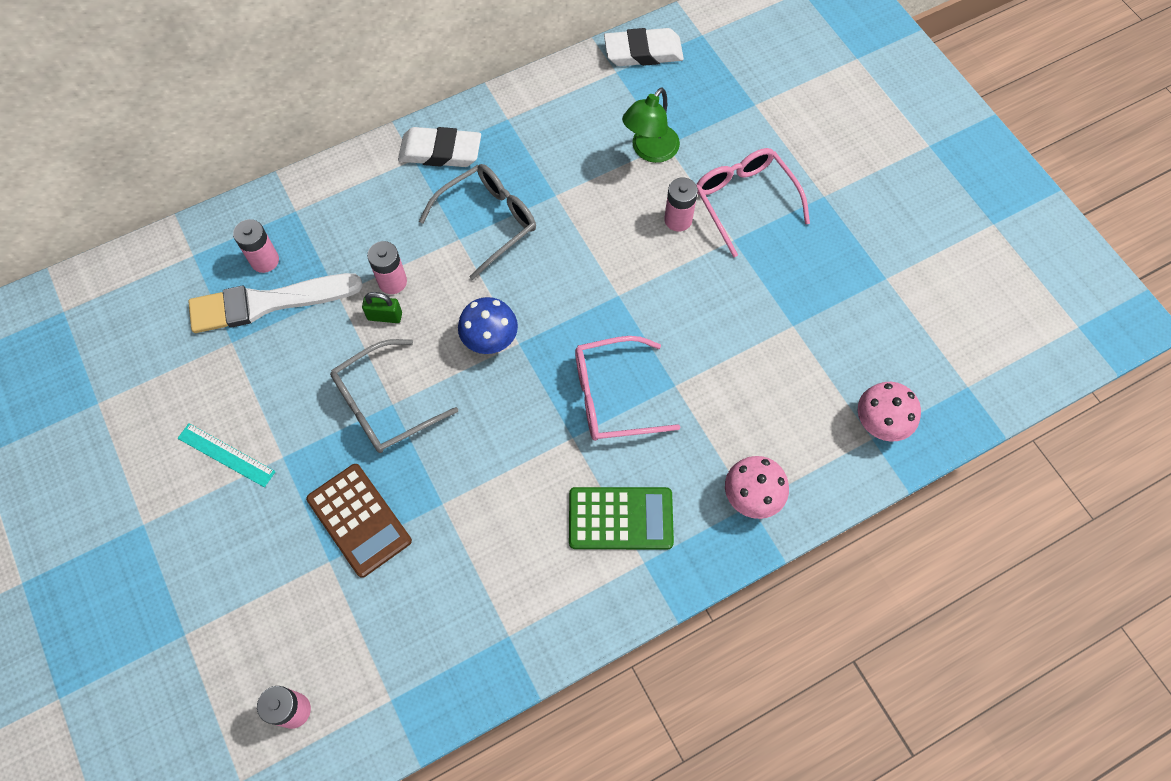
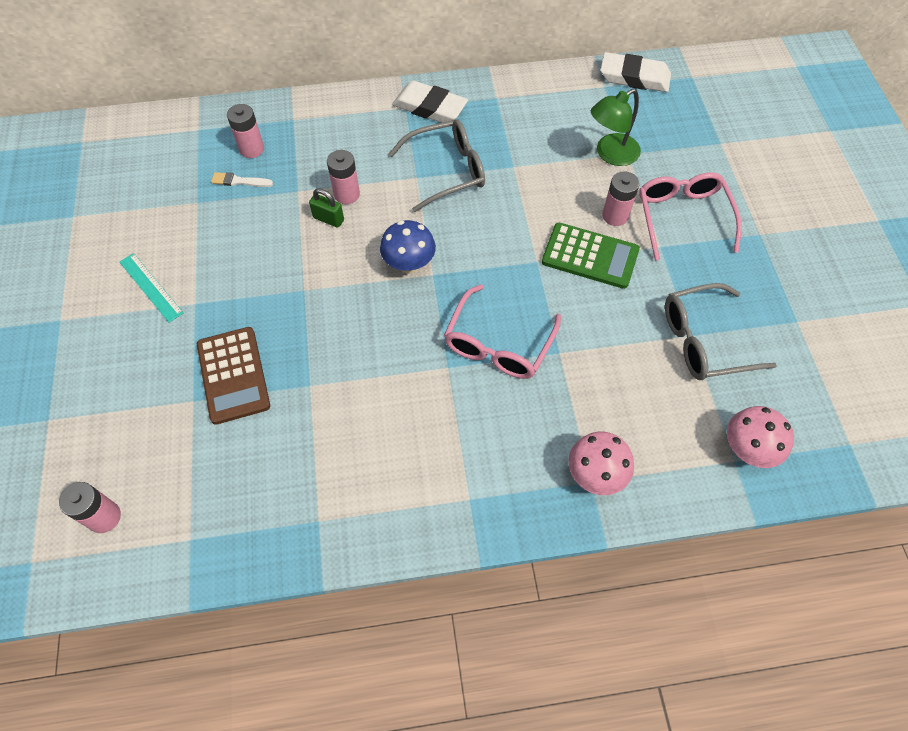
camera: 20 degrees right, 5 degrees down
(268, 303) = (239, 181): white brush -> white brush, size x0.41
(384, 405) = (297, 289): grey glasses -> grey glasses (704, 341)
(613, 396) = (498, 344): pink glasses -> pink glasses turned 75 degrees counterclockwise
(620, 518) = (463, 452): green calculator -> green calculator (590, 256)

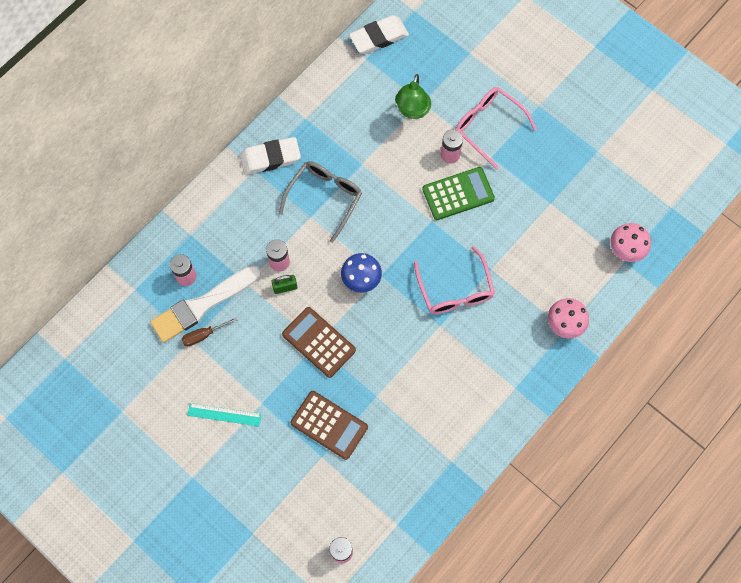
camera: 40 degrees left, 10 degrees up
(212, 206) = (204, 335): none -> brown screwdriver
(239, 181) = (202, 305): white brush -> white brush, size x2.45
(307, 290) = (319, 342): none -> brown calculator
(704, 341) = (559, 201): grey glasses -> none

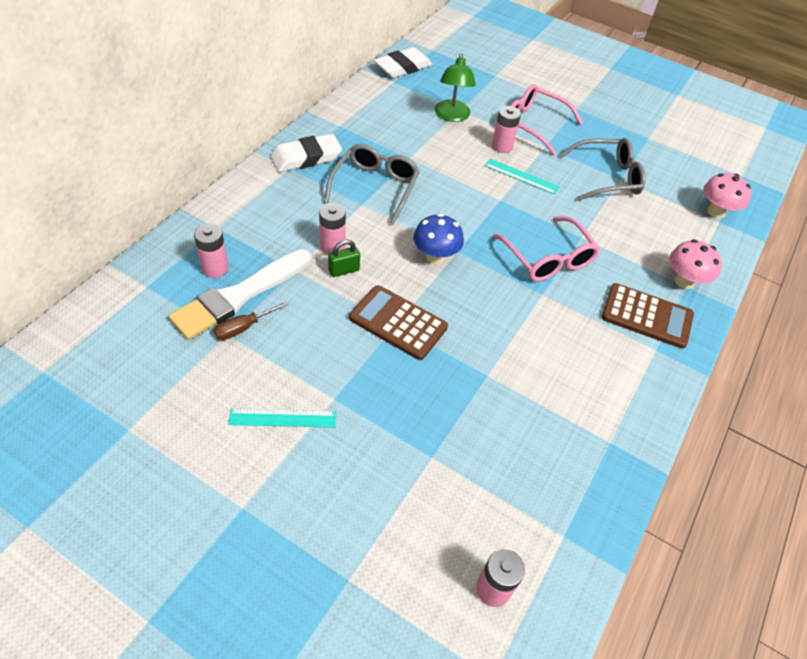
camera: 15 degrees left, 20 degrees down
(329, 425) = (433, 415): brown calculator -> brown calculator (646, 316)
(458, 194) = (521, 176): green calculator -> turquoise ruler
(538, 200) = (607, 177): none -> grey glasses

